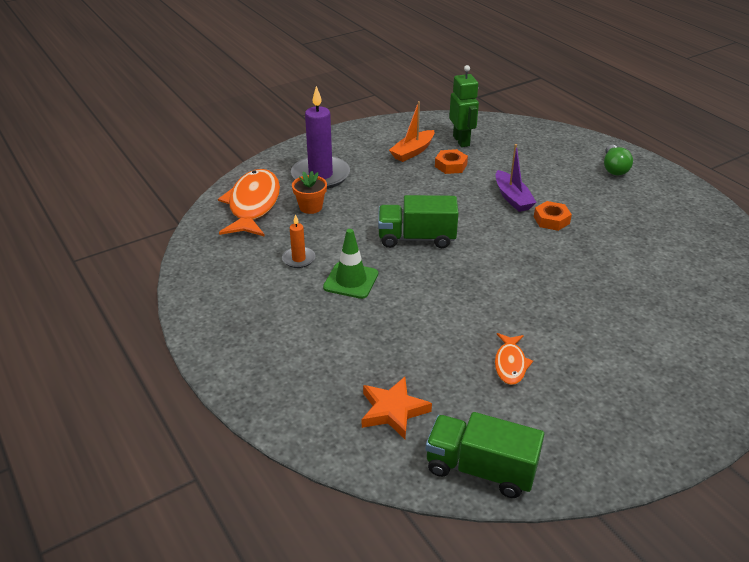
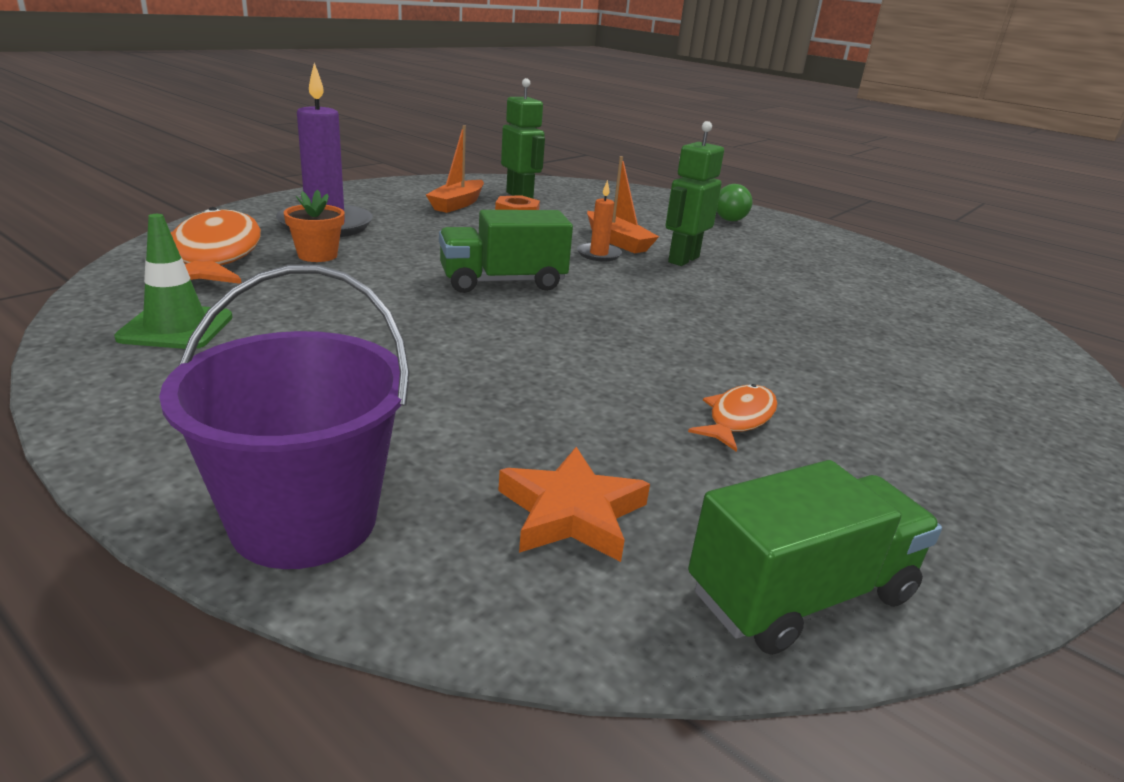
camera: 20 degrees left, 10 degrees down
(275, 397) = (304, 520): none -> purple bucket
(298, 259) = (310, 312): orange candle -> orange candle (598, 254)
(351, 280) = (413, 333): green traffic cone -> green traffic cone (176, 327)
(480, 469) = (800, 594): green truck -> green truck turned 150 degrees clockwise
(510, 364) = (738, 418): orange fish -> orange fish turned 135 degrees counterclockwise
(512, 198) = (618, 241): purple boat -> orange boat
(551, 220) = (683, 259): orange nut -> green robot

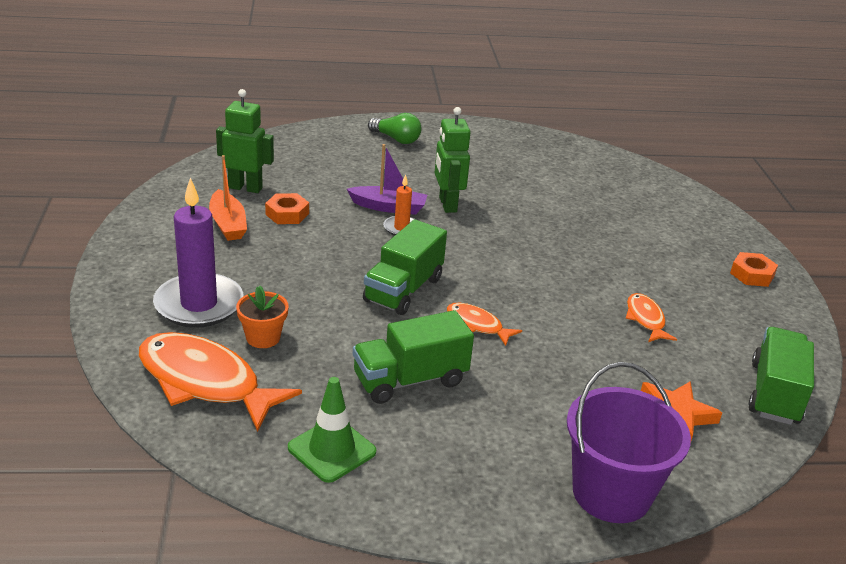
camera: 45 degrees left, 5 degrees up
(355, 327) = (410, 380): none -> green truck
(514, 329) = (477, 325): none -> orange fish
(618, 241) = (388, 207): orange boat -> purple boat
(1028, 465) = (752, 274): none -> orange nut

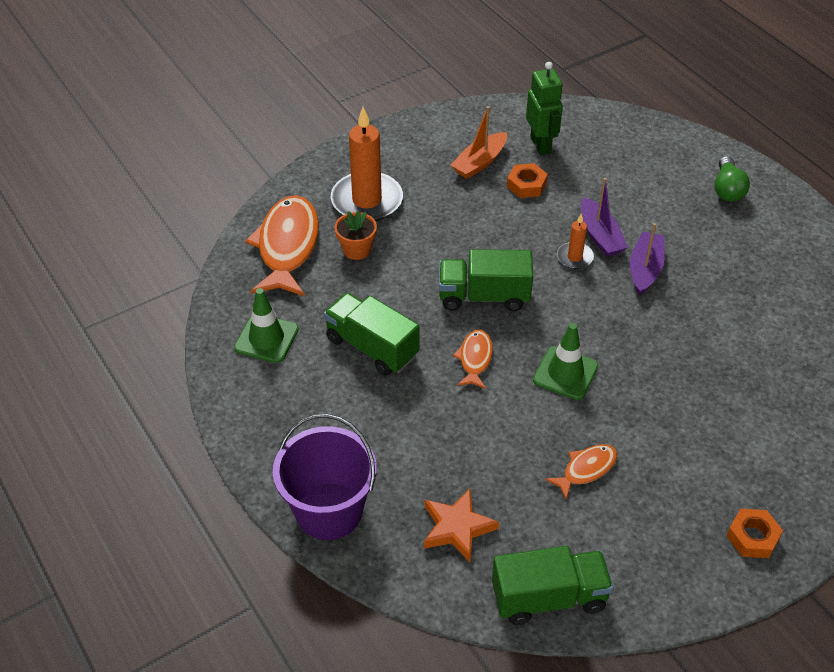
camera: 65 degrees right, 15 degrees up
(199, 304) = (367, 200): purple candle -> orange candle
(447, 204) = (645, 269): green robot -> purple boat
(532, 286) = (565, 373): none -> green traffic cone

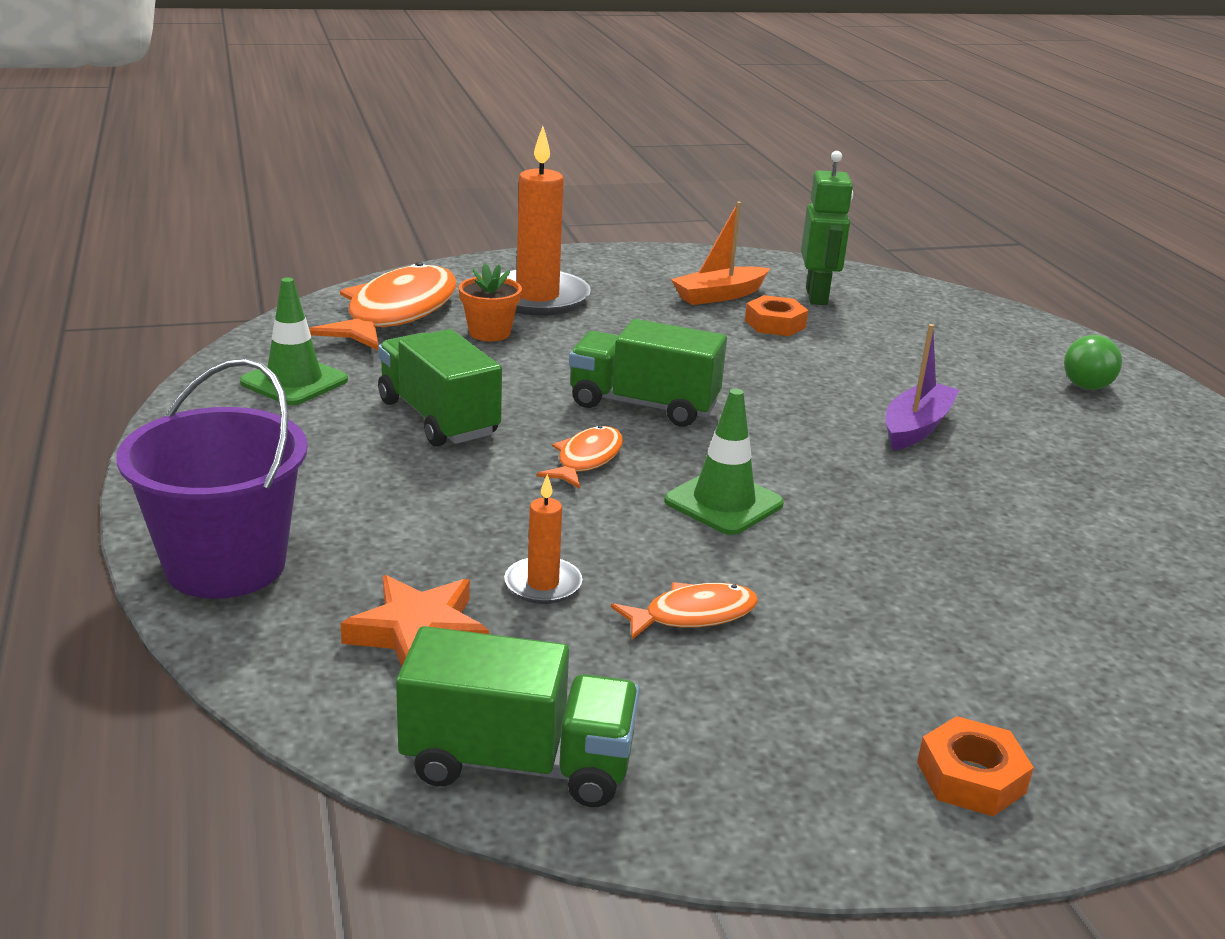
camera: 15 degrees right, 20 degrees down
(574, 257) = (808, 396): orange candle -> orange candle (543, 584)
(600, 236) = (860, 385): purple boat -> none

